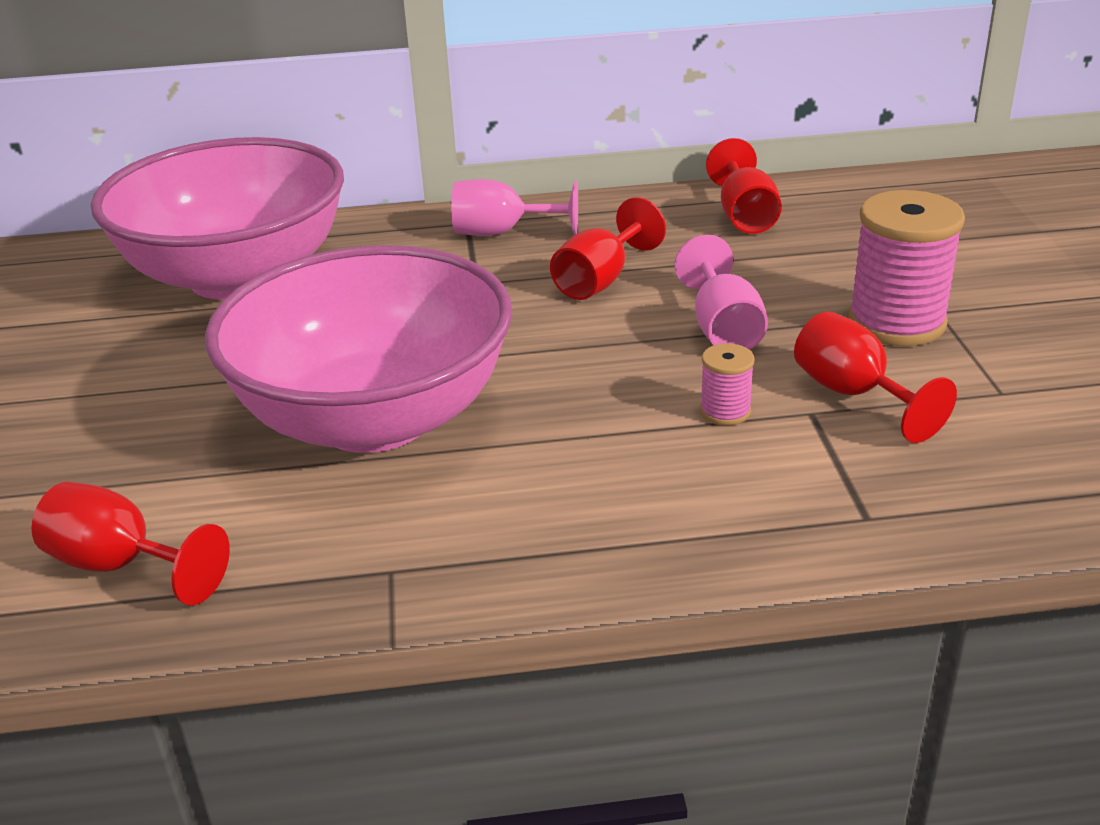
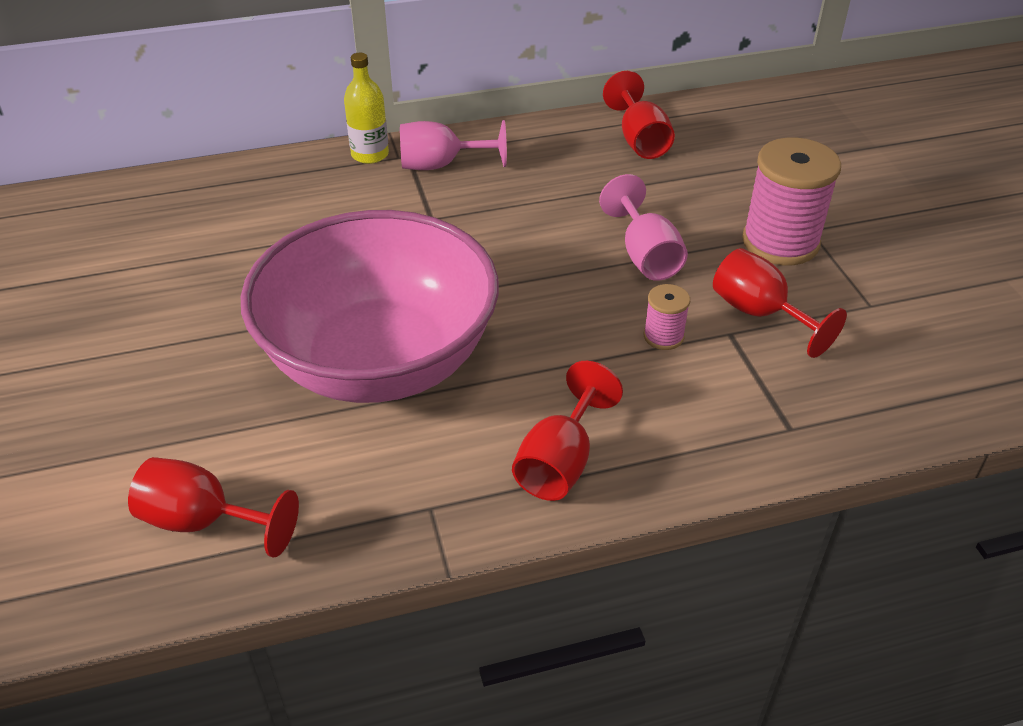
camera: 10 degrees left, 10 degrees up
(237, 276) = (221, 221): pink bowl -> none
(423, 220) = (370, 154): none -> yellow bottle
(600, 280) = (535, 212): red goblet -> red goblet (560, 462)

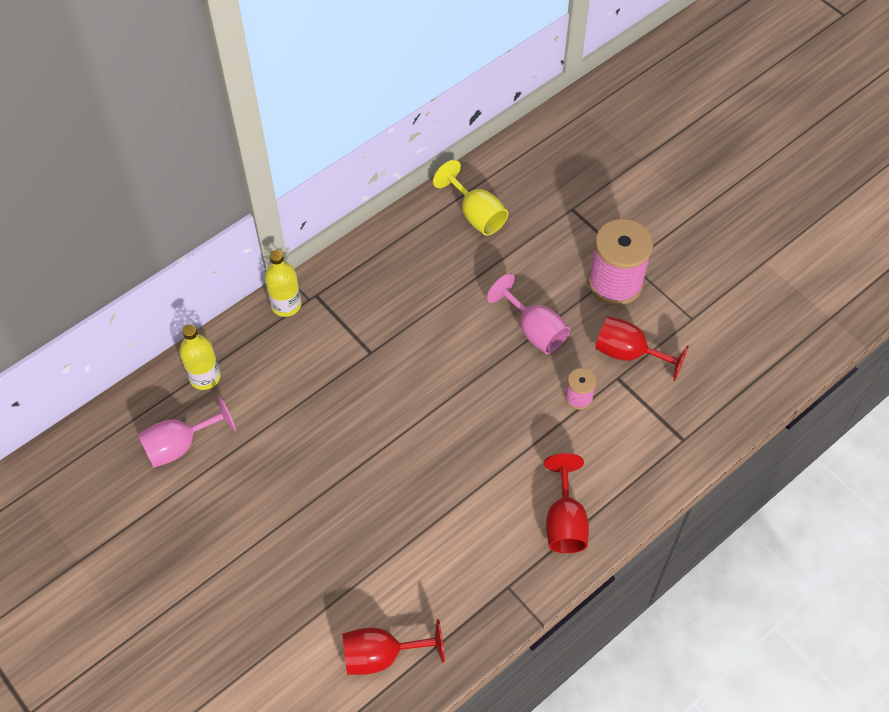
camera: 25 degrees left, 15 degrees up
(234, 186) = (205, 377): none -> yellow bottle
(380, 361) = (412, 493): pink bowl -> none
(441, 165) = (346, 296): pink goblet -> pink goblet (180, 445)
(639, 140) = (476, 214): red goblet -> yellow goblet

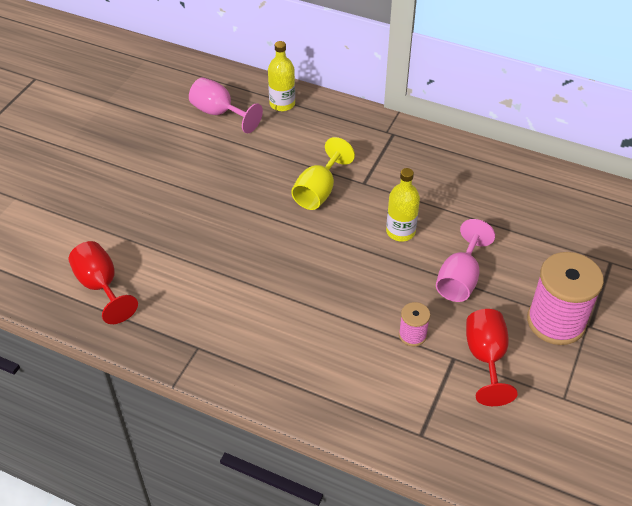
camera: 65 degrees right, 10 degrees down
(286, 305) = (372, 121): yellow bottle -> yellow bottle (400, 232)
(476, 214) = (547, 199): yellow goblet -> yellow goblet (318, 191)
(564, 522) = (280, 367): red goblet -> none

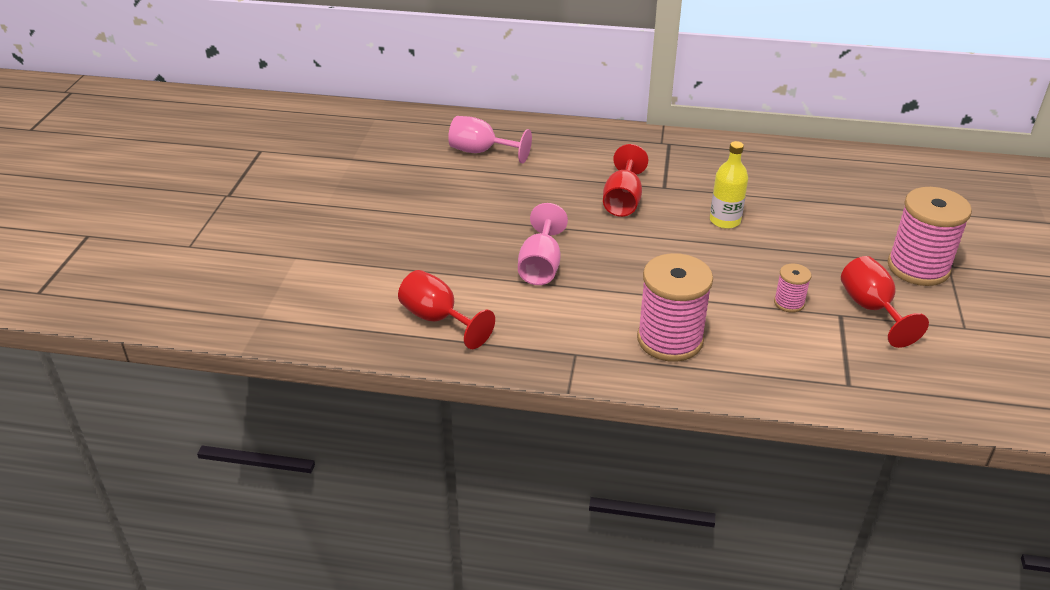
camera: 15 degrees left, 10 degrees down
(282, 104) = (542, 135): yellow bottle -> none
(285, 351) = (670, 340): none -> pink spool
(318, 191) = (623, 201): yellow goblet -> red goblet
(460, 279) = (806, 249): pink goblet -> pink goblet (541, 266)

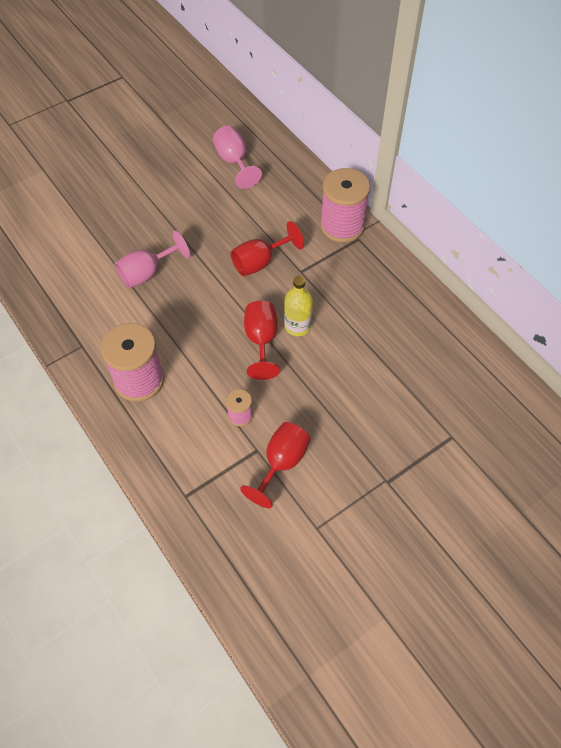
camera: 45 degrees right, 20 degrees up
(438, 319) = (51, 266): red goblet -> red goblet (261, 341)
(918, 268) = (362, 463): pink spool -> pink spool (342, 226)

